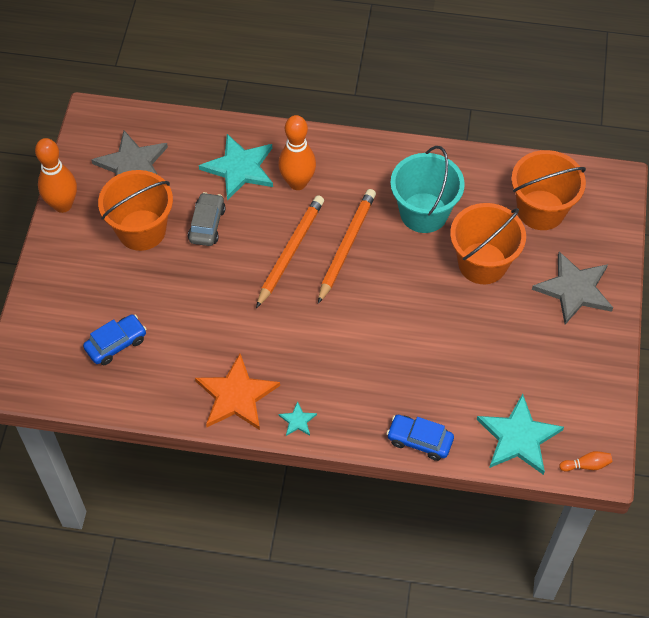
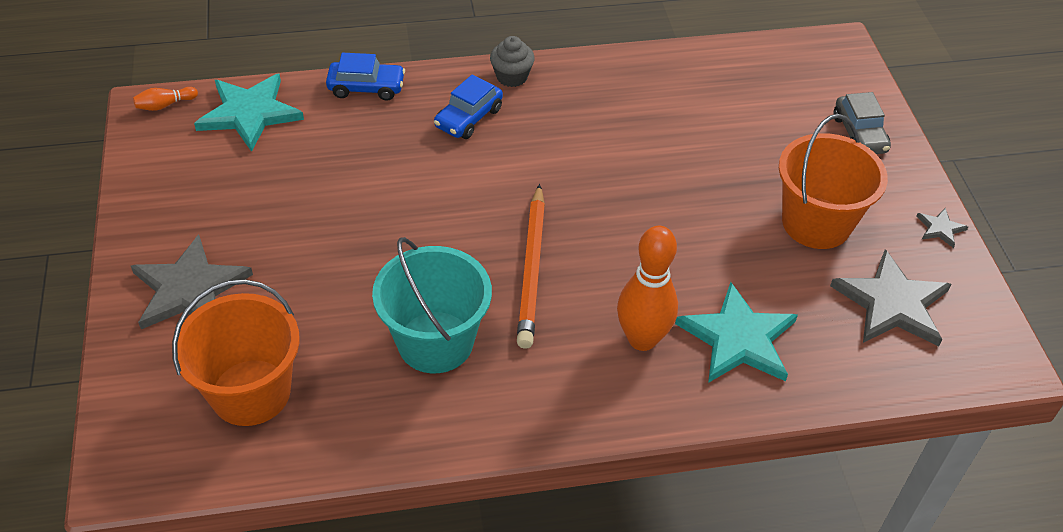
camera: 160 degrees right, 10 degrees down
(63, 205) = (940, 228): orange bowling pin -> grey star
(116, 344) = (756, 100): blue car -> blue car (468, 118)
(207, 224) = (736, 250): grey car -> grey car (859, 134)
(236, 396) = (591, 84): orange star -> none
(290, 251) = (605, 244): orange pencil -> none
(297, 421) = (512, 77): turquoise star -> grey cupcake
(482, 263) = (330, 292): orange bucket -> none

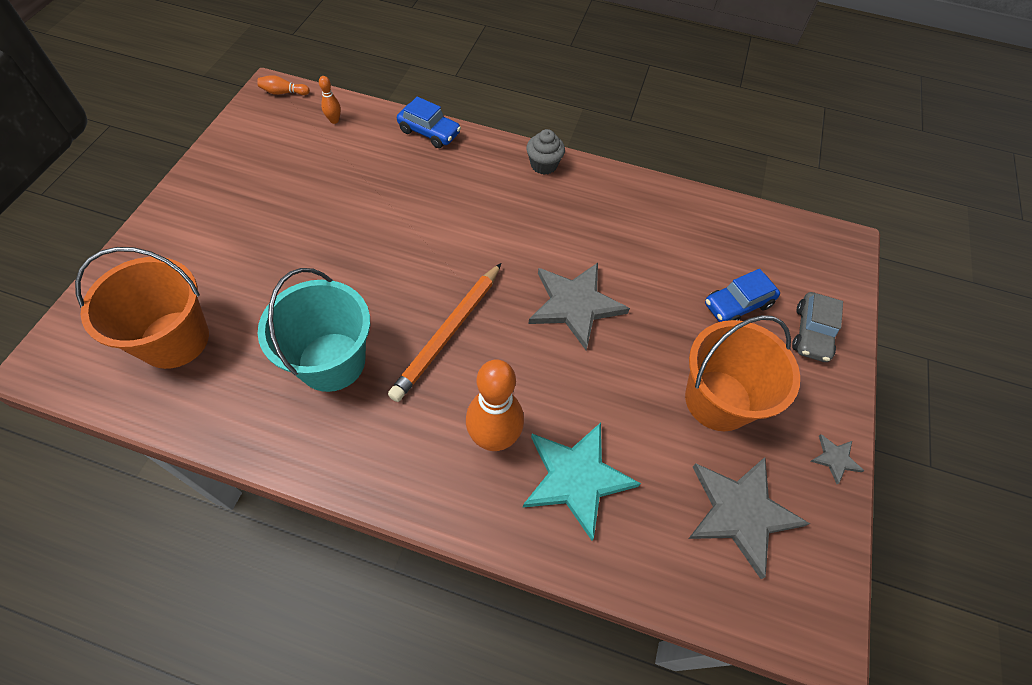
camera: 25 degrees right, 10 degrees up
(189, 289) = (196, 238): grey star -> grey star (575, 305)
(249, 113) = (334, 120): turquoise star -> orange bowling pin
(468, 118) = (487, 185): blue car -> blue car (737, 304)

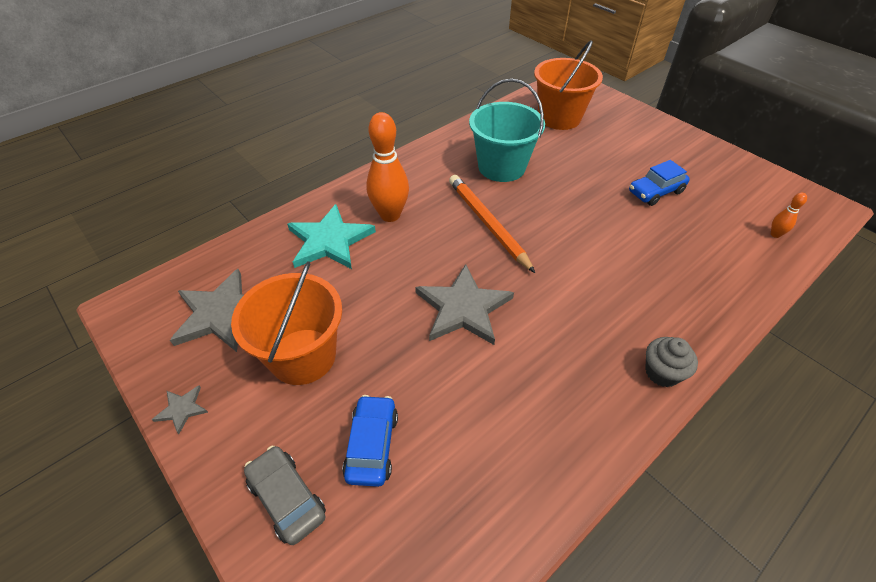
camera: 125 degrees right, 10 degrees down
(283, 93) = (825, 214): orange bowling pin -> none
(429, 132) = (743, 295): blue car -> blue car (655, 192)

